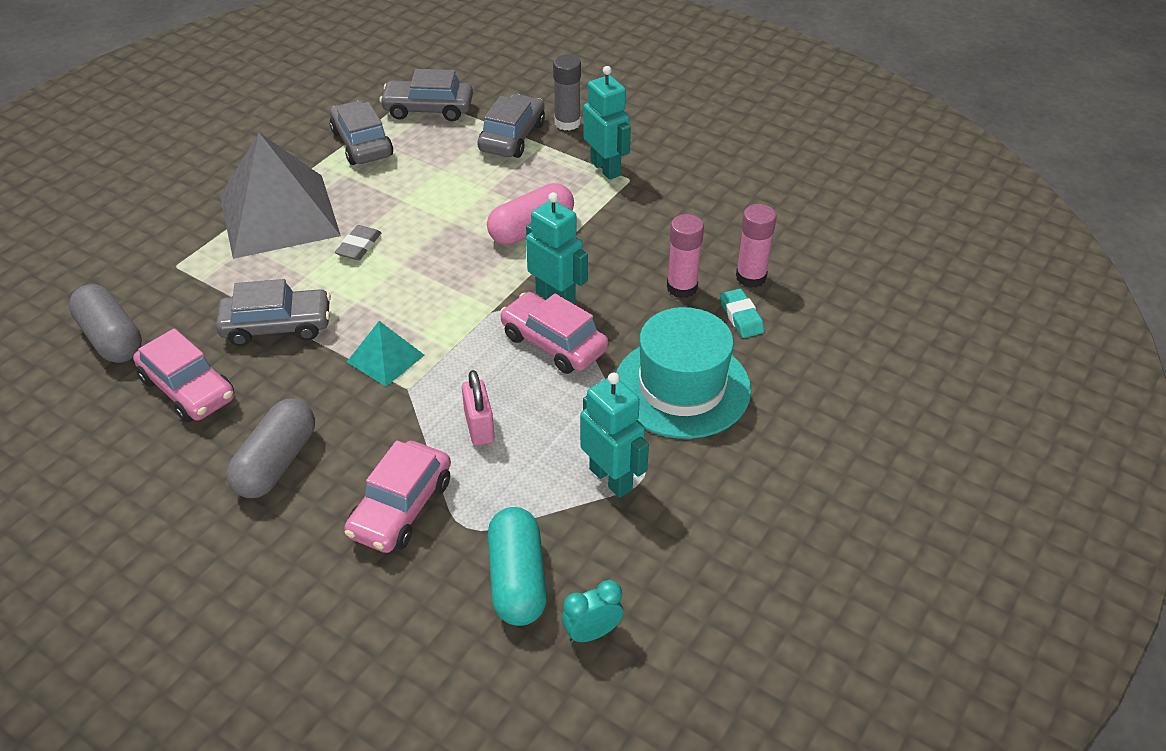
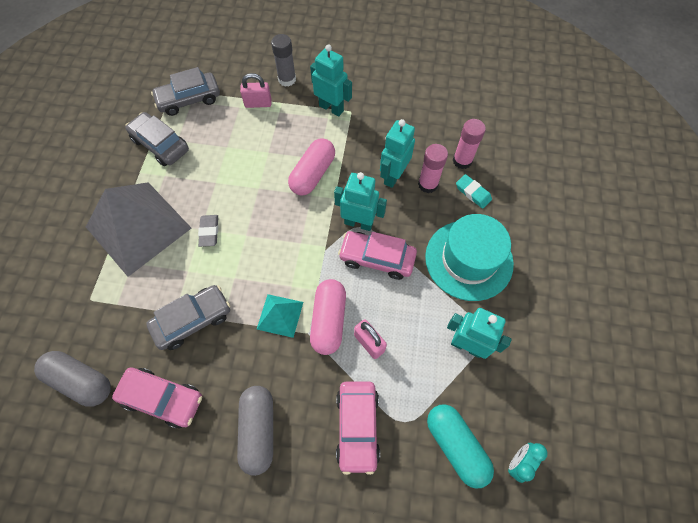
camera: 25 degrees left, 20 degrees up
(443, 385) = (329, 320): none -> pink capsule
(512, 137) = (258, 103): grey car -> pink padlock
(639, 264) = (393, 176): none -> turquoise robot

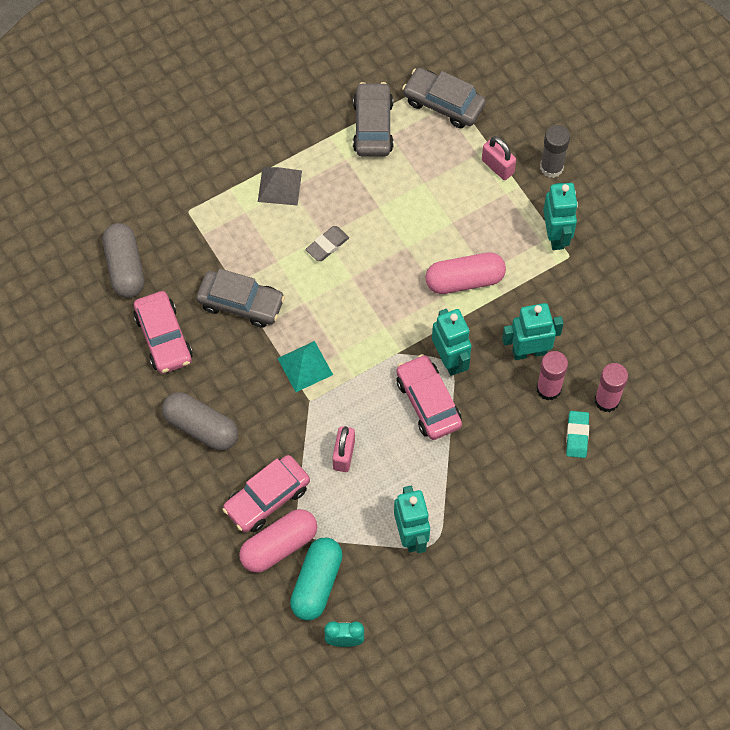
camera: 50 degrees right, 0 degrees up
(138, 227) = (280, 186): grey pyramid -> grey pyramid, size x0.46
(258, 430) = (201, 427): grey capsule -> grey capsule turned 75 degrees clockwise
(329, 320) = (335, 408): pink capsule -> pink capsule (279, 546)
(468, 260) = (498, 481): turquoise hat -> none

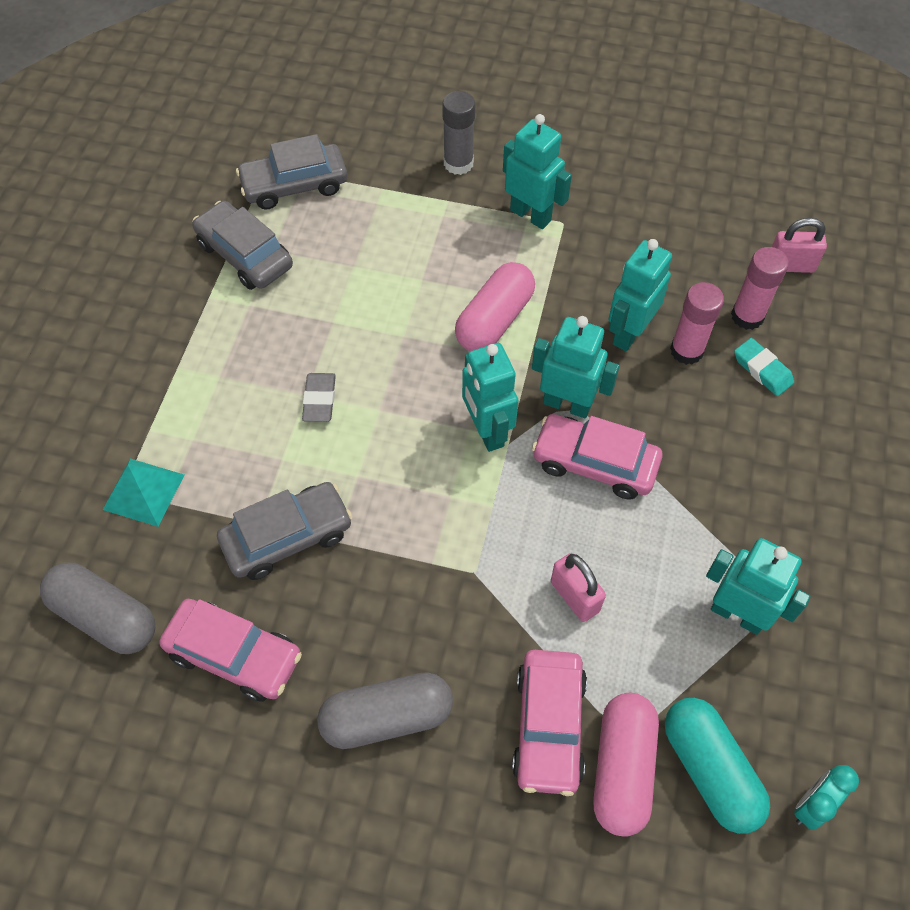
camera: 45 degrees left, 5 degrees down
(280, 186) = (204, 384): grey pyramid -> none
(305, 366) = (430, 541): turquoise pyramid -> turquoise pyramid (143, 491)
(393, 337) = (487, 431): none -> turquoise robot
(497, 166) = (408, 199): pink padlock -> pink padlock (790, 265)

